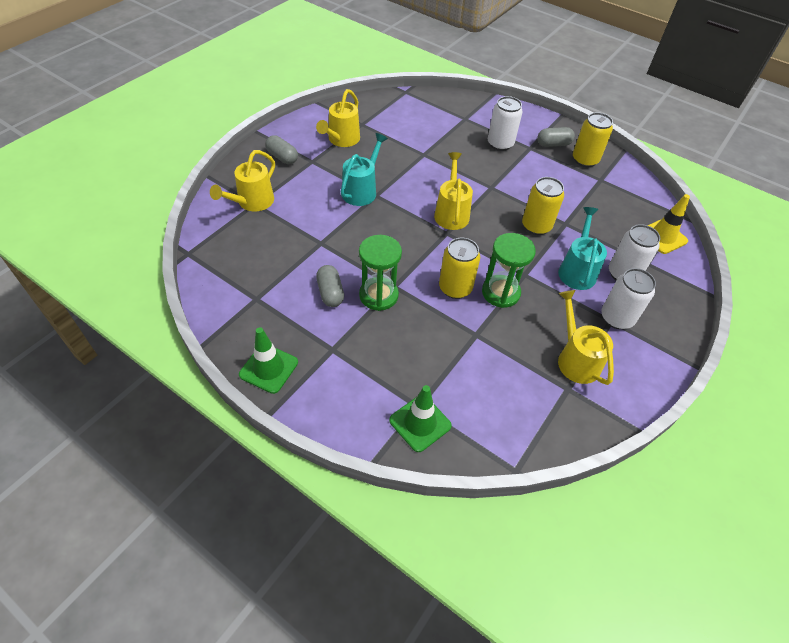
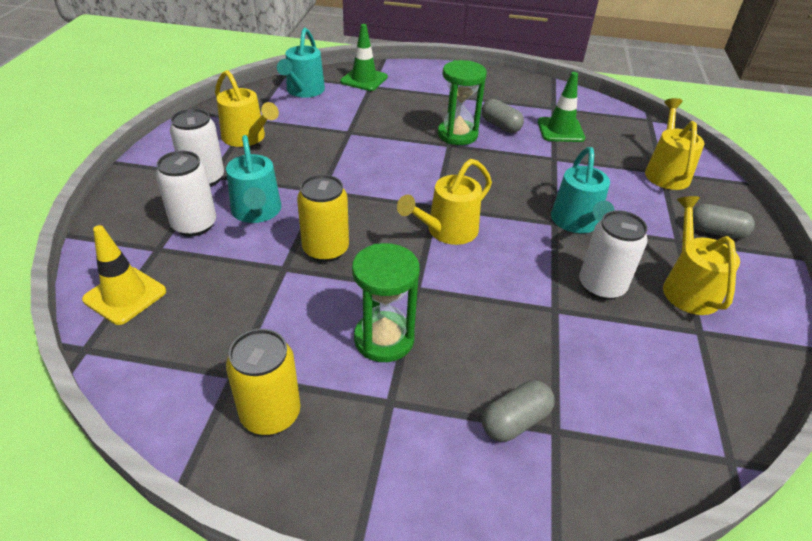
camera: 155 degrees right, 10 degrees down
(269, 368) = (494, 79): green traffic cone -> green traffic cone (560, 130)
(451, 213) = (446, 231): yellow watering can -> yellow watering can turned 75 degrees clockwise
(455, 288) = (390, 158): yellow can -> none
(500, 144) = (450, 386): white can -> white can (601, 286)
(500, 293) = (340, 167): green hourglass -> green hourglass (384, 339)
(500, 423) = (303, 91): none -> turquoise watering can
(553, 144) = (346, 433): grey capsule -> grey capsule (515, 421)

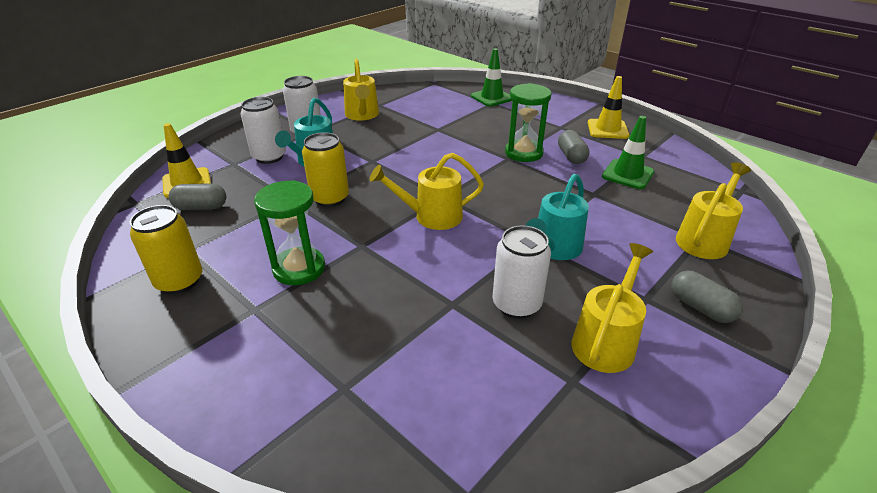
camera: 35 degrees right, 5 degrees down
(303, 91) = (436, 95): turquoise watering can -> none
(501, 88) = (607, 129): none -> yellow traffic cone
(515, 421) = (322, 365): grey capsule -> grey capsule (201, 207)

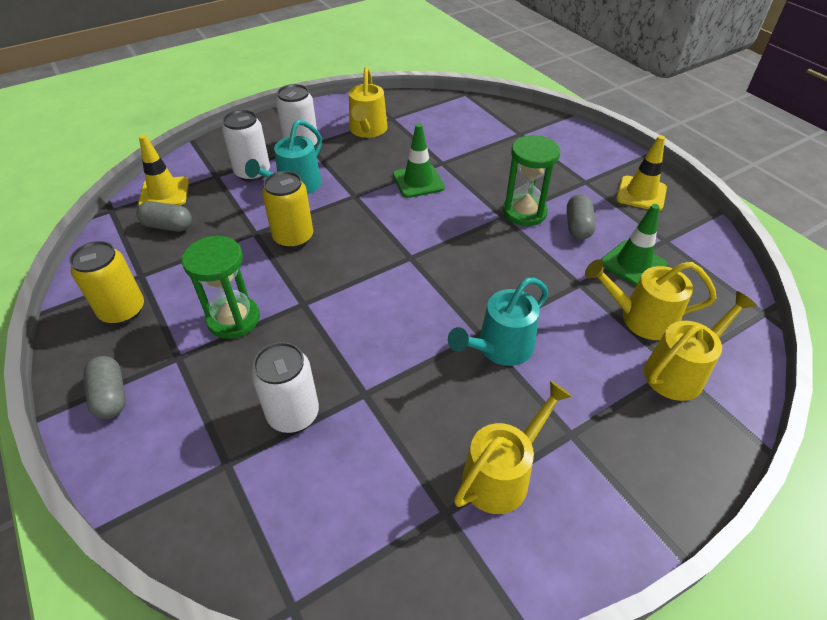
camera: 15 degrees right, 10 degrees up
(431, 216) = (387, 280): yellow watering can -> yellow watering can (640, 318)
(492, 97) = (523, 125): green traffic cone -> green traffic cone (418, 181)
(516, 304) = (429, 409): white can -> white can (293, 414)
(700, 307) = (627, 459): grey capsule -> grey capsule (110, 396)

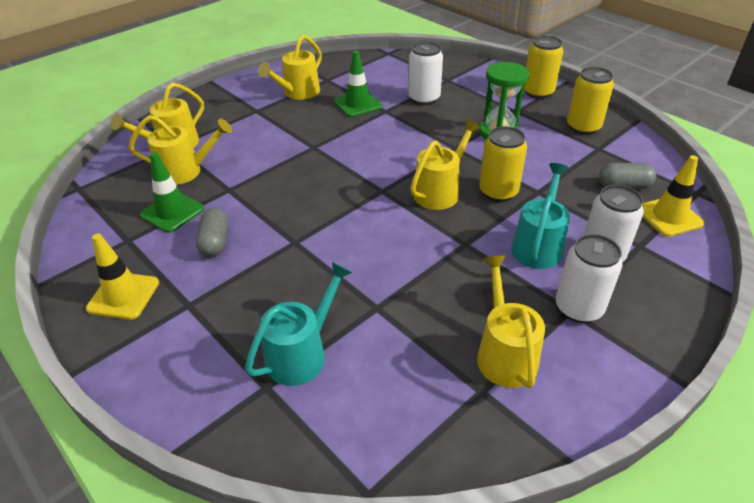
camera: 170 degrees right, 5 degrees down
(110, 396) = (538, 92): grey capsule -> yellow can
(350, 247) = (440, 191): none -> yellow watering can
(418, 181) = (399, 273): green traffic cone -> green traffic cone (358, 104)
(499, 348) = (299, 141): turquoise watering can -> turquoise watering can (302, 353)
(524, 212) = (271, 250): green hourglass -> none

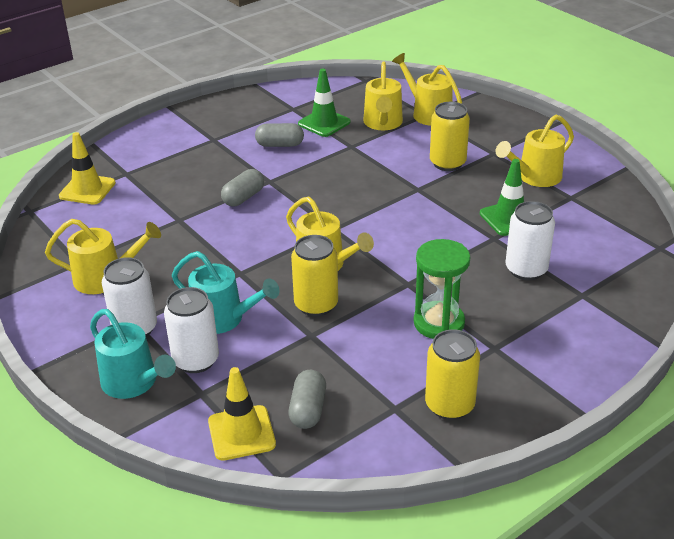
camera: 95 degrees right, 5 degrees down
(123, 296) = (231, 114): yellow traffic cone -> yellow traffic cone (87, 189)
(298, 93) = (534, 177): yellow watering can -> yellow watering can turned 75 degrees counterclockwise
(302, 353) = (148, 186): turquoise watering can -> turquoise watering can (134, 383)
(329, 258) = (243, 197): none -> grey capsule
(538, 92) = (551, 379): yellow can -> yellow can (447, 163)

